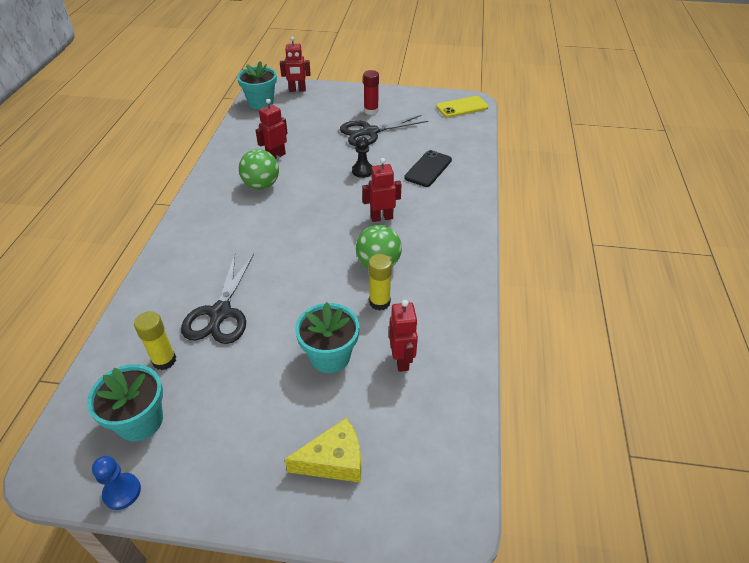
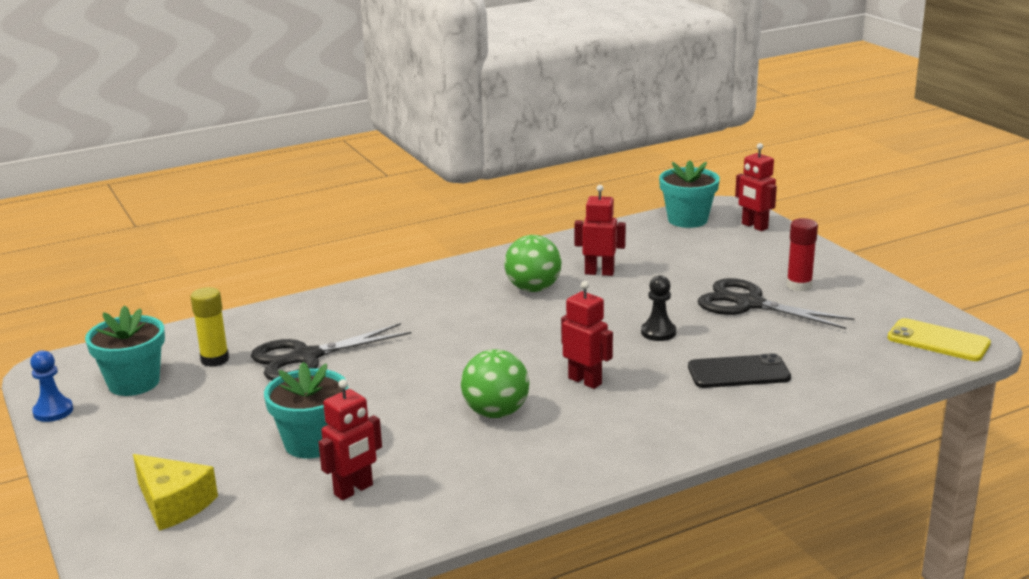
camera: 55 degrees right, 20 degrees down
(379, 302) = (431, 439): yellow glue stick -> none

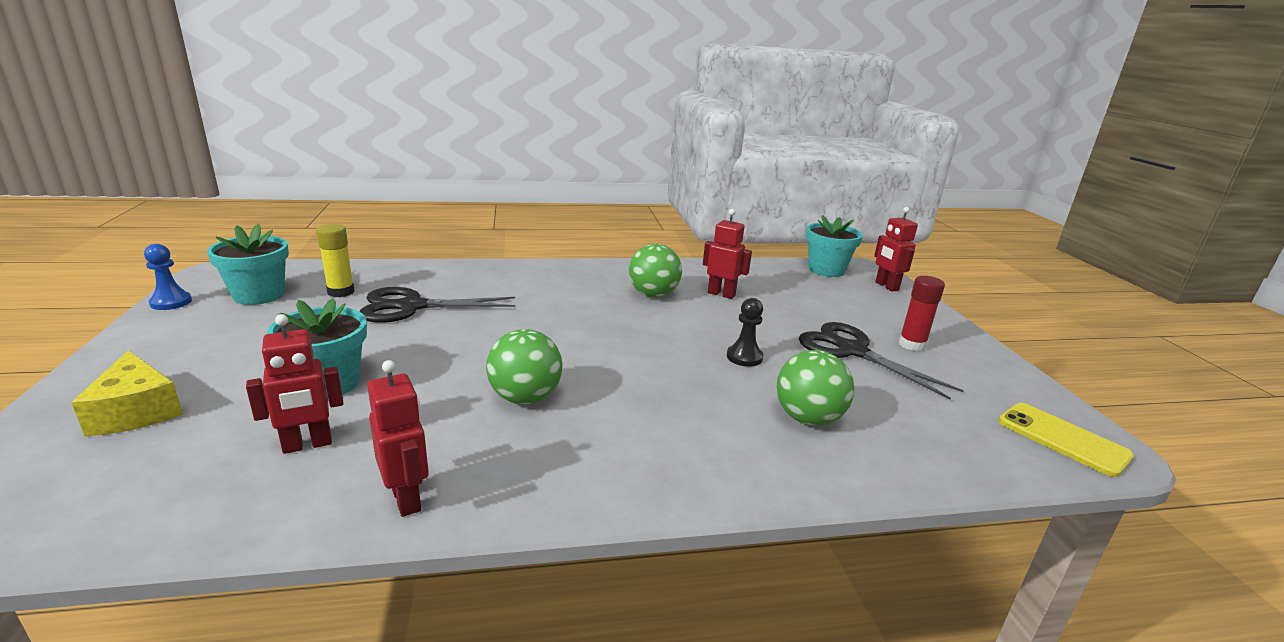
camera: 15 degrees right, 0 degrees up
(585, 381) = (639, 387): red robot -> red robot (407, 499)
(738, 372) = (808, 418): black phone -> green ball

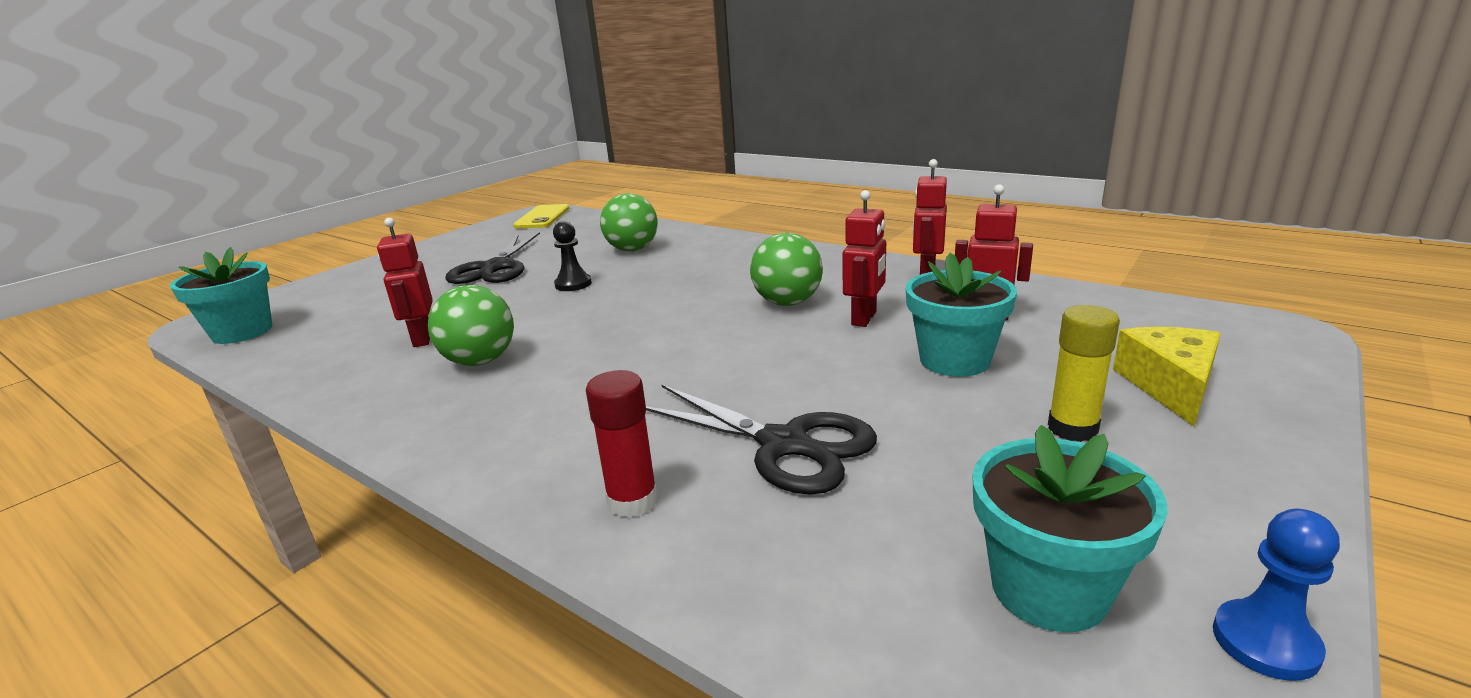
camera: 130 degrees left, 0 degrees up
(341, 292) = (875, 532): yellow glue stick -> yellow glue stick (1072, 428)
(886, 286) = (280, 299): red robot -> red robot (864, 318)
(912, 345) = (447, 261): red glue stick -> red glue stick (632, 501)

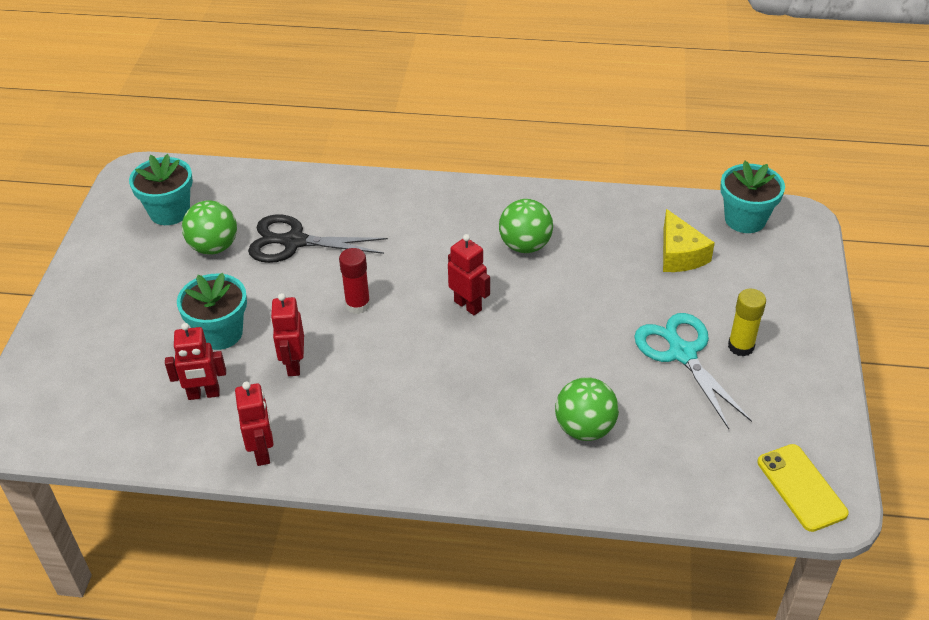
camera: 150 degrees right, 20 degrees up
(422, 339) = (597, 252): red robot -> red robot (468, 305)
(494, 268) = (682, 353): black scissors -> turquoise scissors
(573, 284) = (570, 348): black pawn -> none
(632, 501) = (344, 195): red glue stick -> red glue stick (358, 305)
(787, 302) = (363, 371): green ball -> green ball (214, 247)
(1072, 428) = (153, 293): yellow glue stick -> yellow glue stick (741, 346)
(1170, 386) = (95, 344): yellow cheese -> yellow cheese (680, 254)
(1265, 642) = (103, 216): blue pawn -> none

